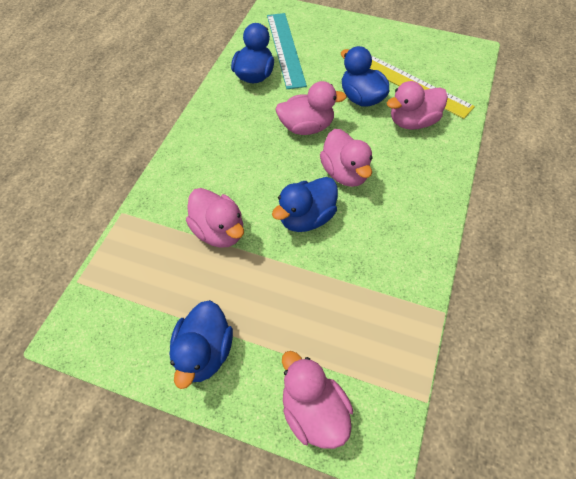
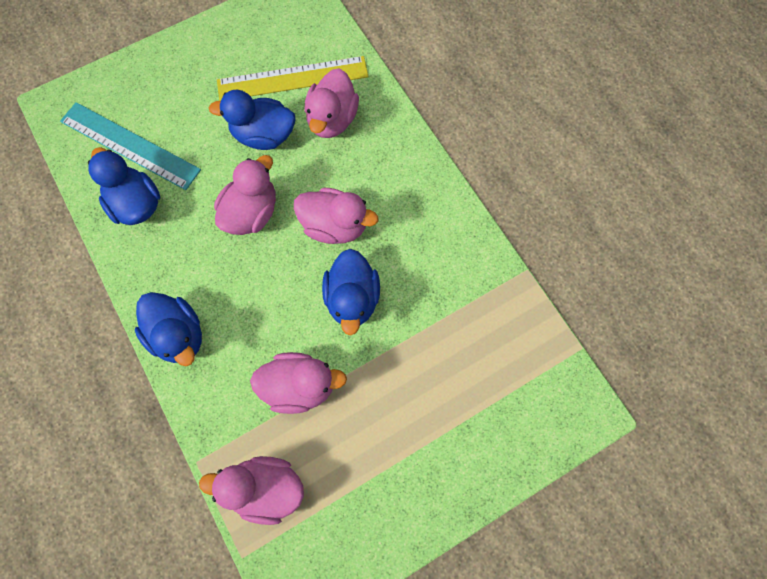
camera: 50 degrees left, 15 degrees up
(204, 353) = (410, 488): blue duck -> blue duck (178, 335)
(313, 412) = (527, 438): pink duck -> pink duck (265, 488)

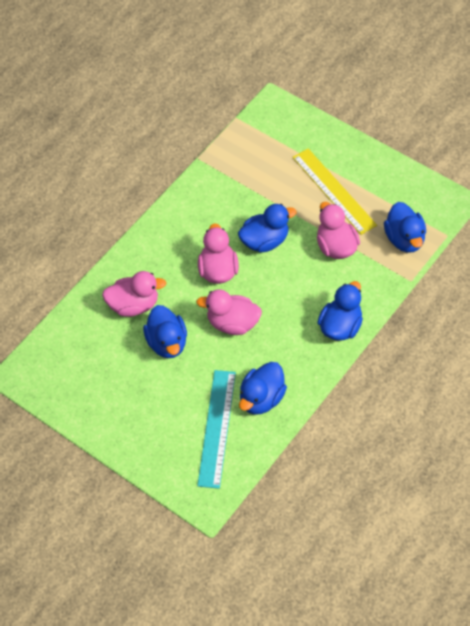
camera: 110 degrees left, 15 degrees down
(265, 488) = (404, 239): pink duck -> blue duck
(292, 79) = (109, 345): yellow ruler -> yellow ruler (334, 191)

